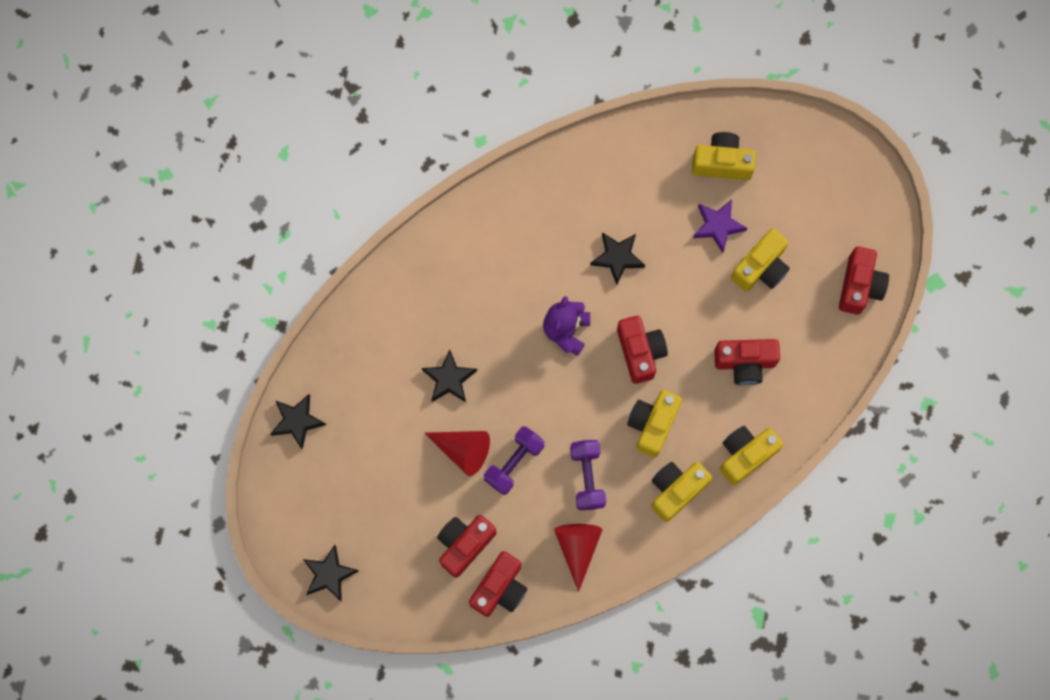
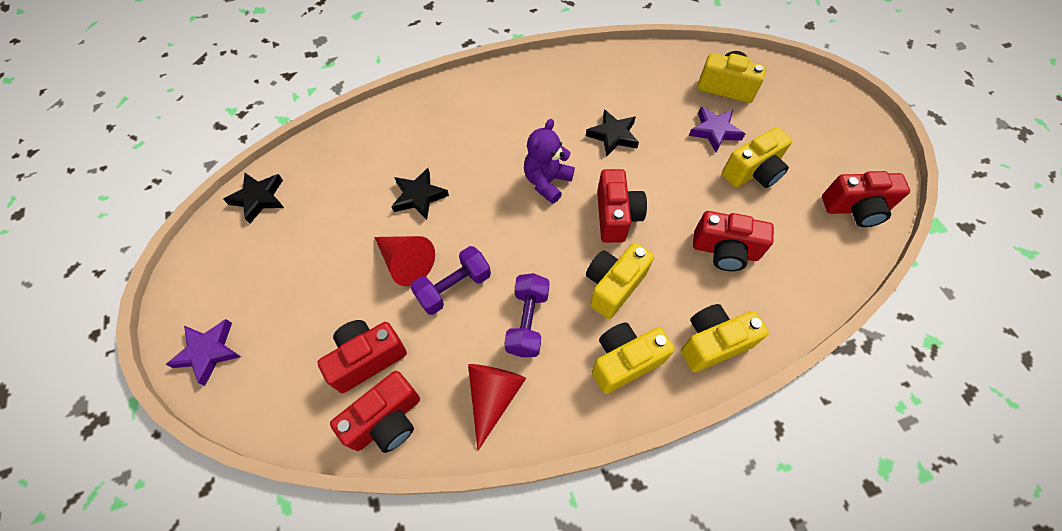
camera: 15 degrees right, 15 degrees down
(329, 574) = (208, 352): black star -> purple star
(859, 286) = (855, 209): red camera -> red camera turned 60 degrees clockwise

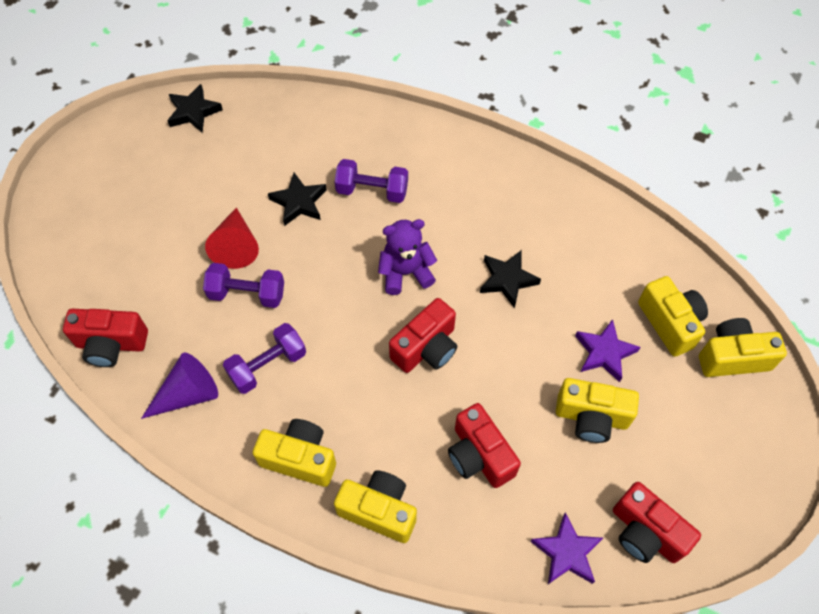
camera: 45 degrees right, 0 degrees up
(208, 352) = (61, 200): purple star -> purple star (567, 552)
(367, 358) = (142, 292): red camera -> none
(463, 150) = (372, 191): none -> purple dumbbell
(493, 397) = (188, 394): red cone -> purple cone
(613, 286) = (358, 398): yellow camera -> yellow camera (732, 357)

